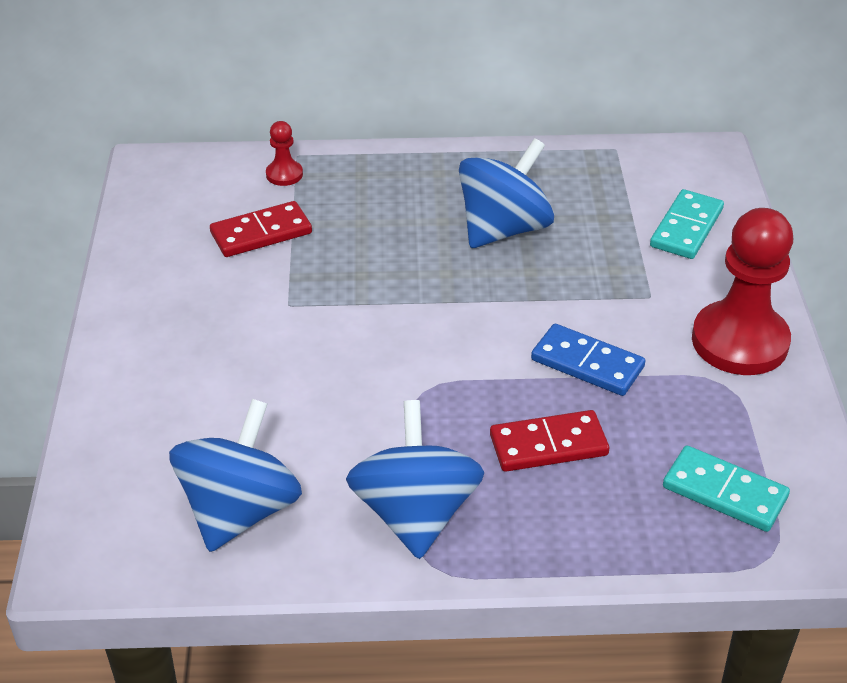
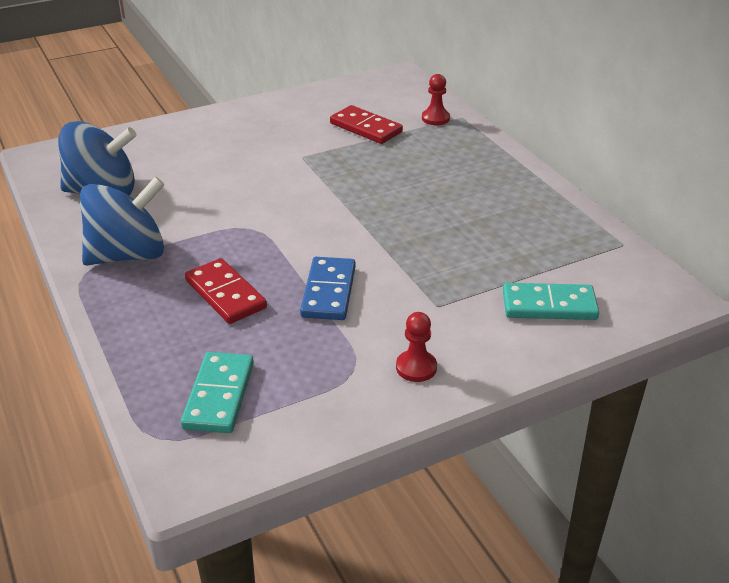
camera: 65 degrees right, 5 degrees down
(503, 229) = (459, 216): blue spinning top -> none
(739, 341) = (416, 367): red pawn -> red pawn, size x0.44

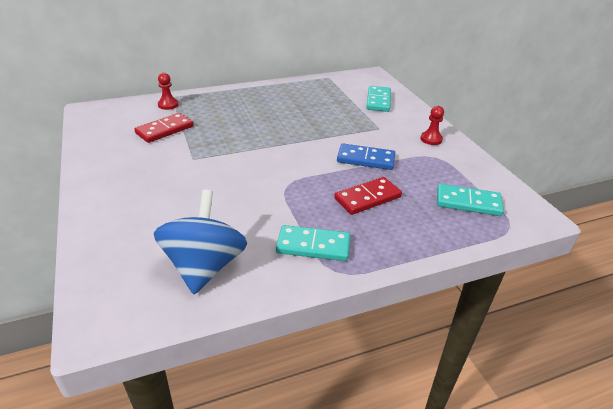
camera: 85 degrees left, 0 degrees up
(128, 255) = (313, 246): blue spinning top -> turquoise domino

